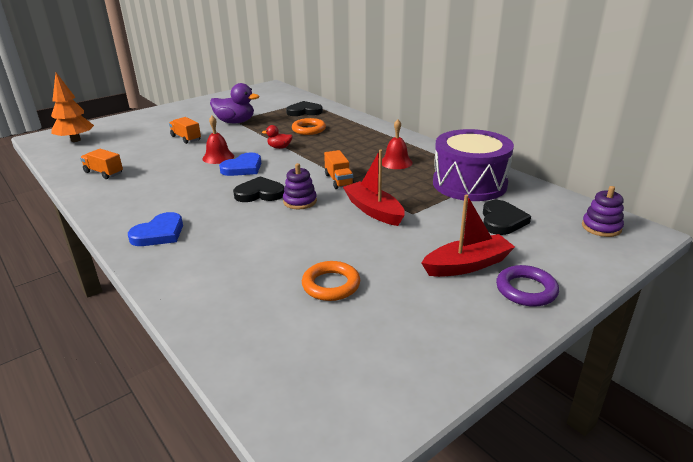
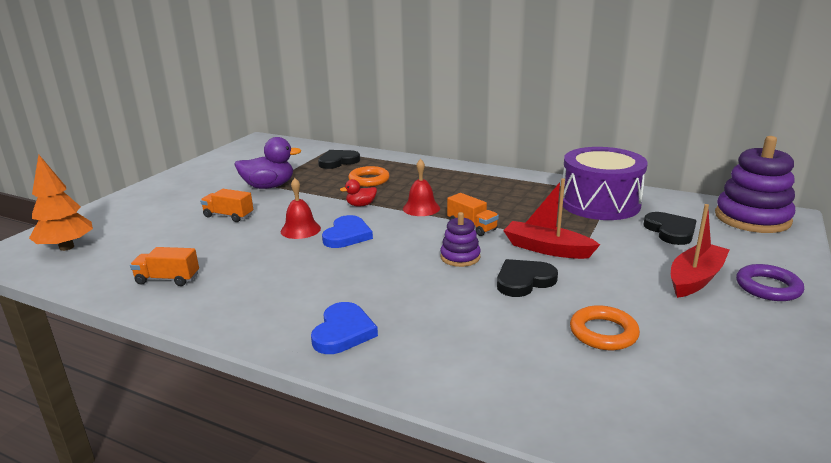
camera: 25 degrees left, 5 degrees down
(259, 193) = (404, 259): black heart -> black heart (524, 281)
(396, 162) = (505, 196): red bell -> red bell (421, 208)
(601, 227) = (752, 218): purple stacking toy -> purple stacking toy, size x1.92

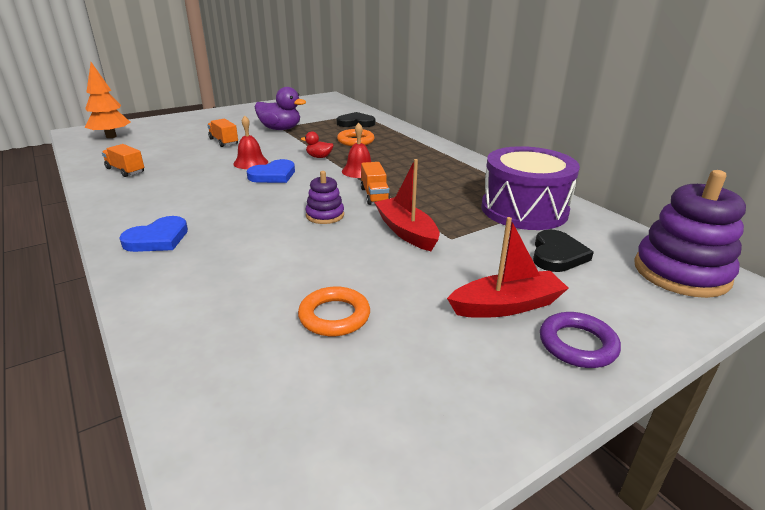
camera: 30 degrees right, 5 degrees up
(524, 281) = (342, 250): black heart -> none

